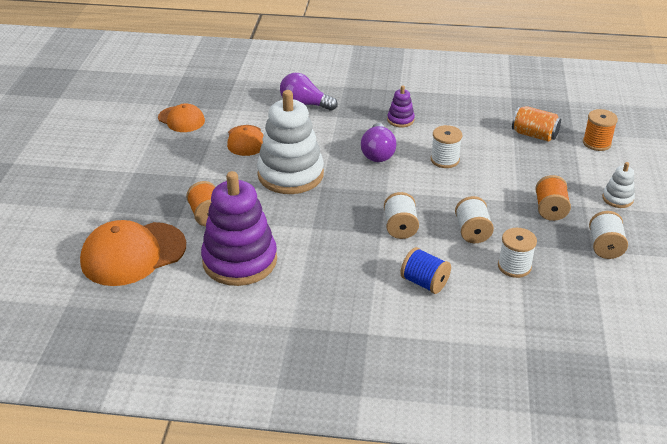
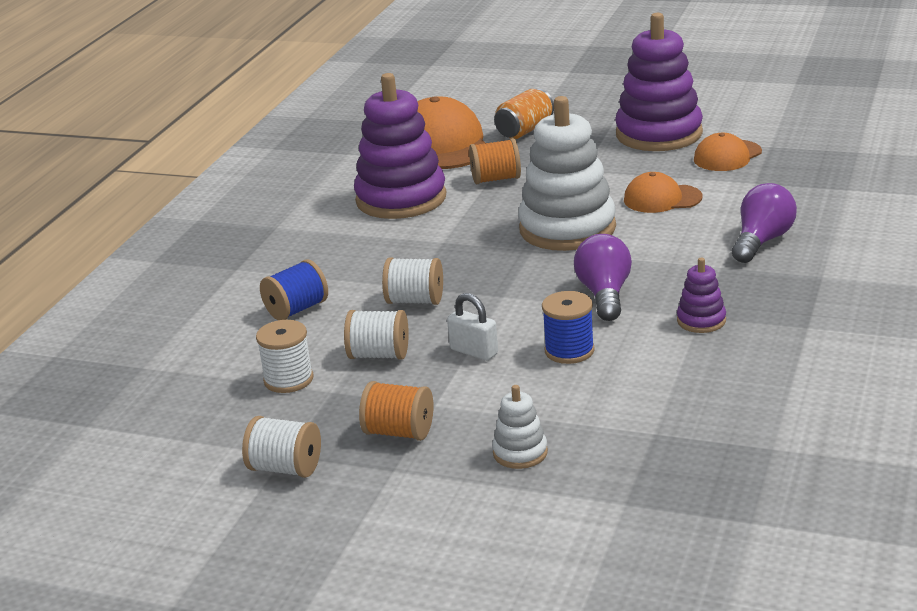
camera: 105 degrees right, 10 degrees down
(137, 148) = (659, 134): none -> purple stacking toy
(377, 153) = (604, 295): purple light bulb -> purple light bulb turned 75 degrees clockwise
(444, 160) = (569, 351): white spool -> blue spool
(456, 194) = (474, 351): none -> white padlock
(534, 135) = (626, 453): orange can -> orange can (525, 130)
(596, 143) = (580, 525): orange spool -> none
(617, 199) = (398, 510): white stacking toy -> white stacking toy (520, 453)

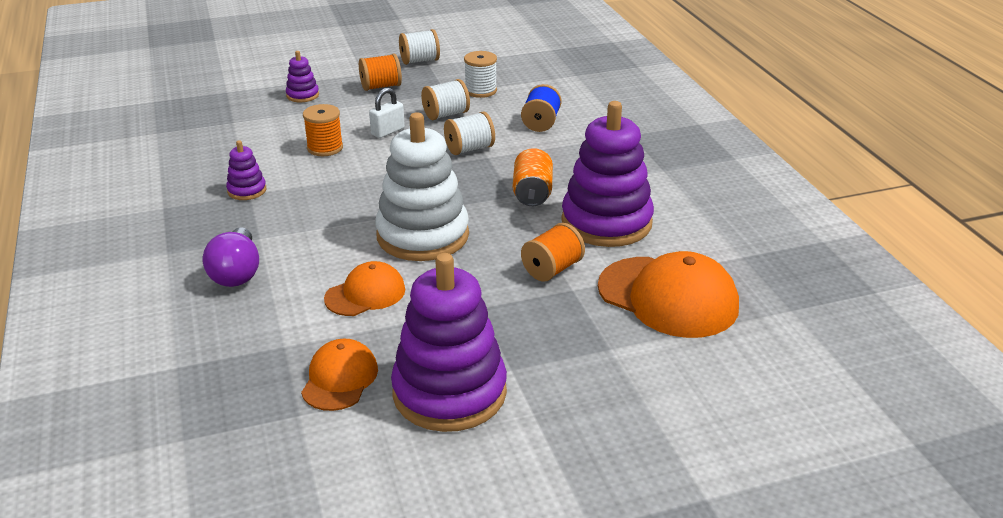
camera: 140 degrees right, 5 degrees up
(474, 351) = (388, 131): white padlock -> white padlock turned 45 degrees counterclockwise
(520, 453) = (302, 95): white stacking toy -> purple stacking toy
(525, 130) = (611, 348): orange can -> orange can (532, 193)
(569, 351) = (325, 148): blue spool -> orange spool
(604, 295) = (335, 189): purple light bulb -> none

